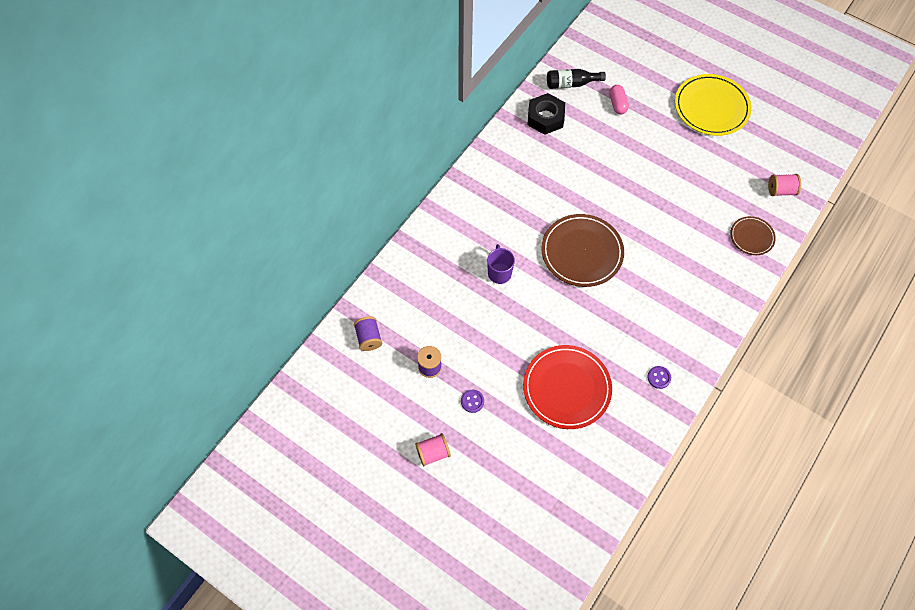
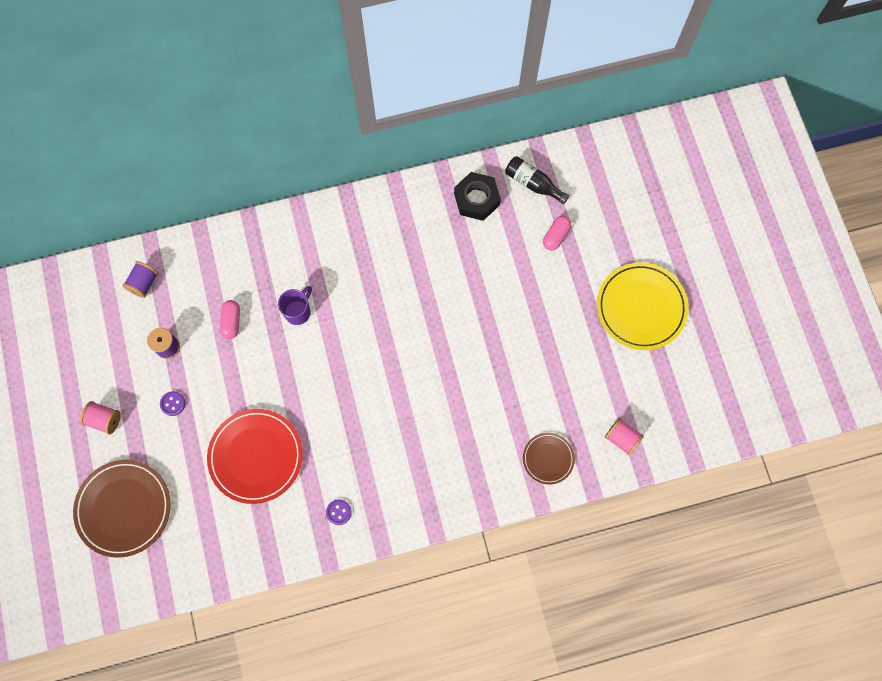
camera: 40 degrees right, 10 degrees up
(459, 314) = (231, 322): none -> pink capsule
(582, 252) = (384, 350): brown plate -> brown plate (124, 508)

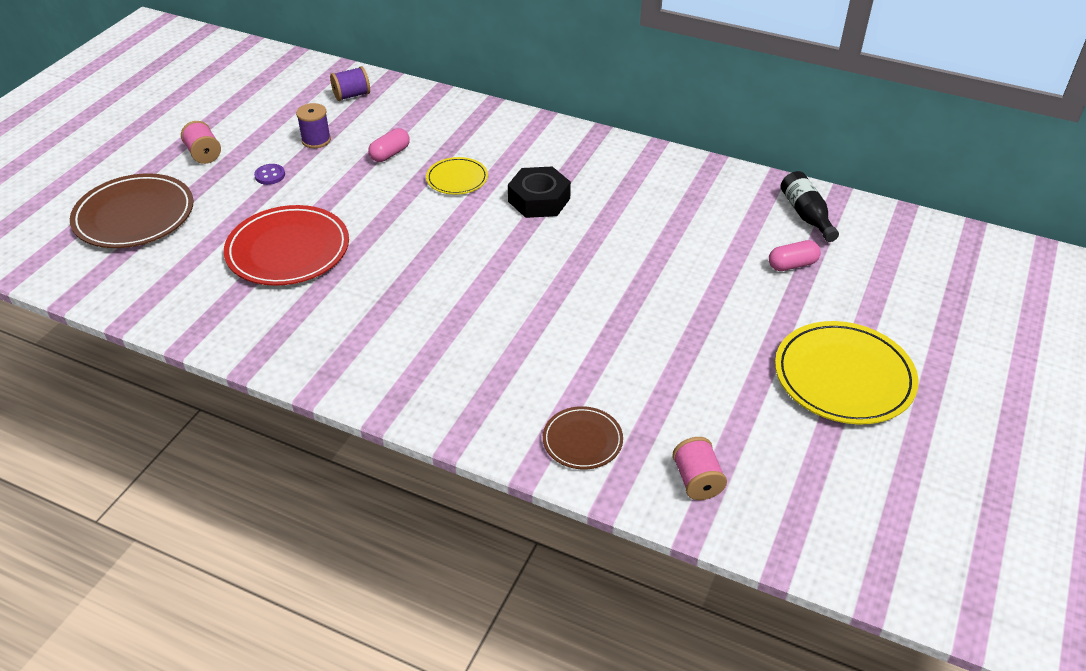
camera: 40 degrees right, 30 degrees down
(298, 312) = (457, 179): purple mug -> yellow plate
(338, 512) = (305, 338): purple button -> none
(476, 199) = (729, 196): black nut -> black nut (539, 200)

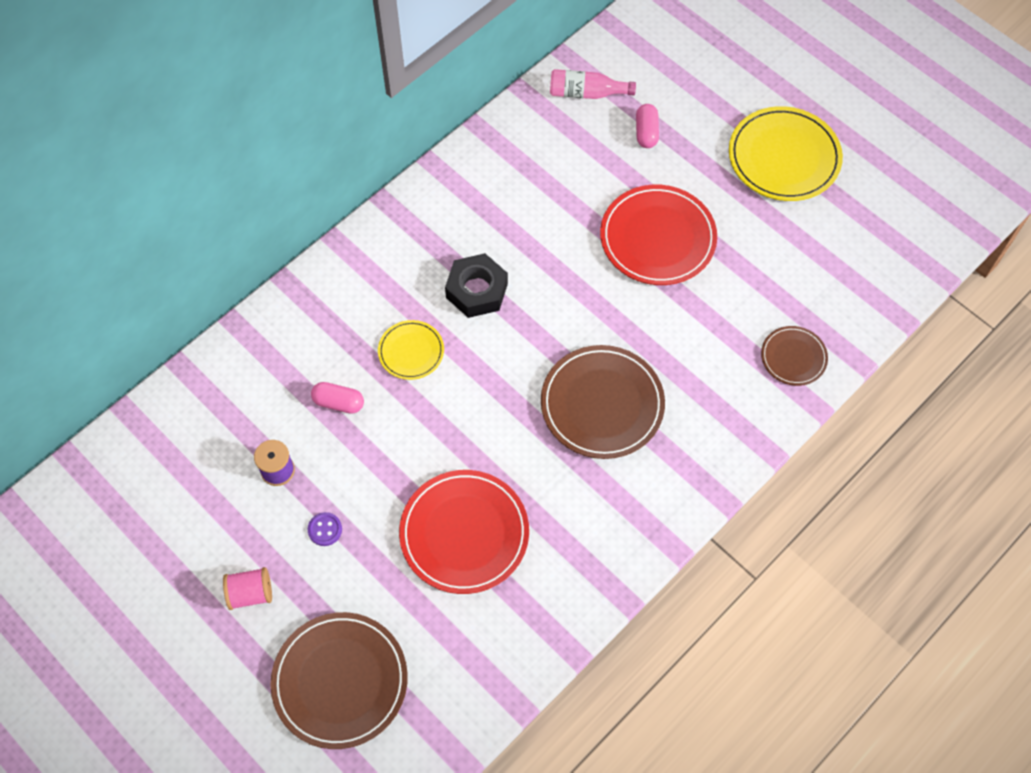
camera: 70 degrees left, 20 degrees up
(352, 95) = (203, 415): purple spool -> none
(390, 154) = (338, 402): pink capsule -> pink capsule turned 45 degrees counterclockwise
(455, 305) = (602, 404): none -> brown plate
(669, 301) = (657, 238): none -> red plate
(697, 481) = (855, 295): pink spool -> none
(806, 215) = (586, 93): black bottle -> pink bottle

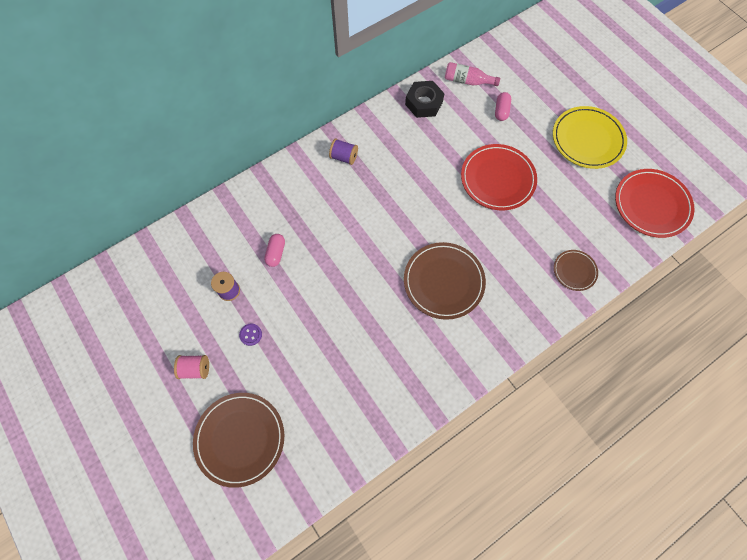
camera: 10 degrees right, 5 degrees up
(338, 402) = (276, 253): pink capsule -> pink capsule turned 75 degrees clockwise
(411, 351) = (328, 227): yellow plate -> none
(415, 240) = (344, 157): none -> purple spool
(464, 533) = (339, 353): red plate -> red plate (651, 205)
(476, 290) = (376, 195): black nut -> black nut (424, 103)

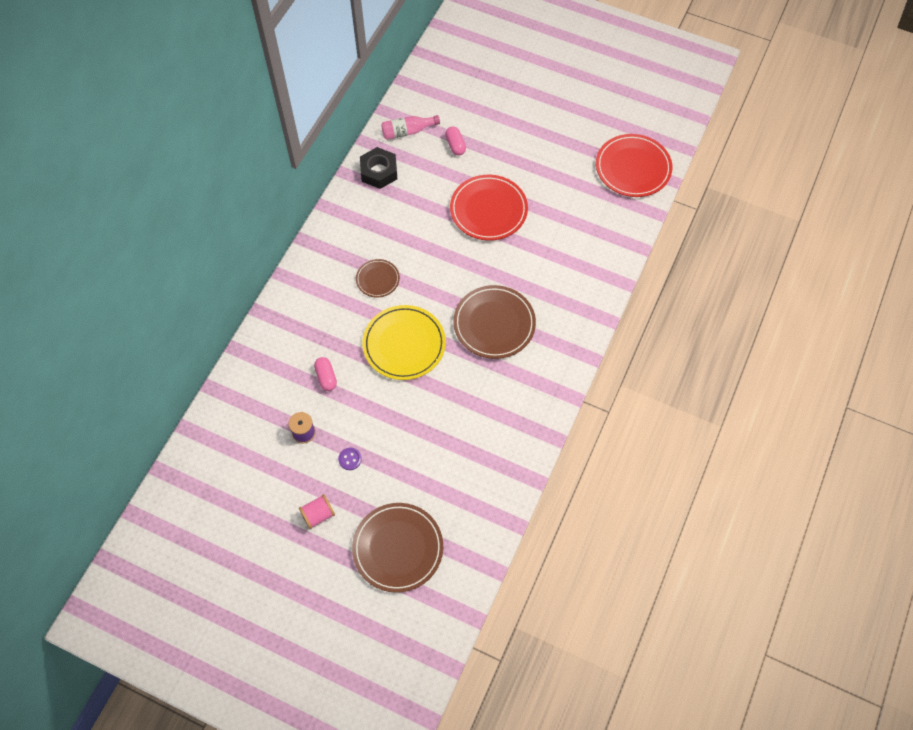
camera: 30 degrees left, 5 degrees down
(344, 157) = (334, 259): purple spool -> none
(574, 271) = (600, 257): brown plate -> brown plate (377, 279)
(587, 139) = (547, 135): yellow plate -> yellow plate (404, 344)

